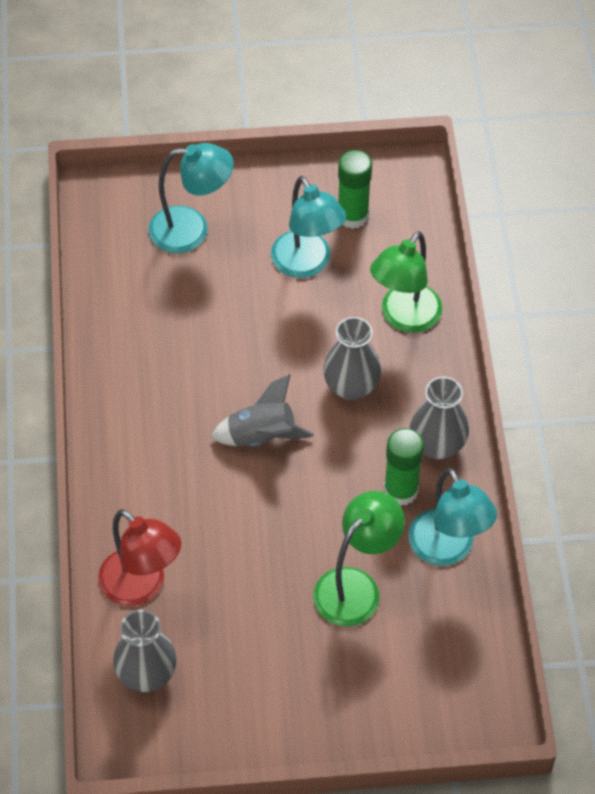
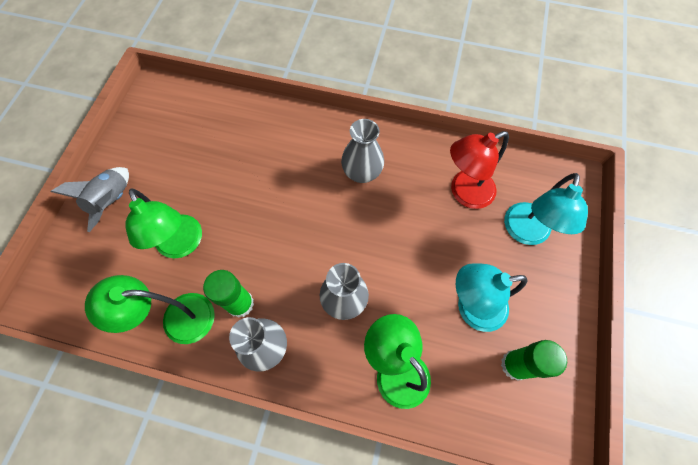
camera: 110 degrees right, 10 degrees up
(141, 587) = (247, 124): red lamp -> red lamp (464, 193)
(146, 674) = (190, 112): grey vase -> grey vase (362, 173)
(261, 436) = (325, 224): grey rocket -> grey rocket (112, 201)
(447, 549) = (177, 319): turquoise lamp -> green lamp

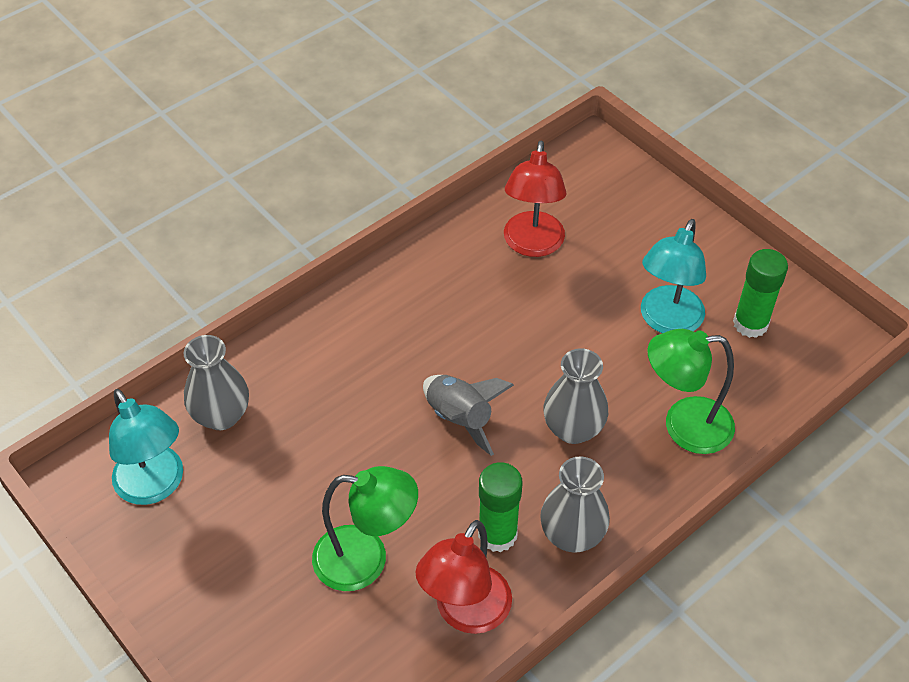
camera: 55 degrees left, 15 degrees down
(112, 201) = (224, 614): grey rocket -> grey rocket (460, 418)
(177, 319) = (465, 613): green lamp -> red lamp
(362, 173) = (425, 320): grey vase -> grey vase (221, 415)
(525, 233) = (621, 225): turquoise lamp -> turquoise lamp (155, 486)

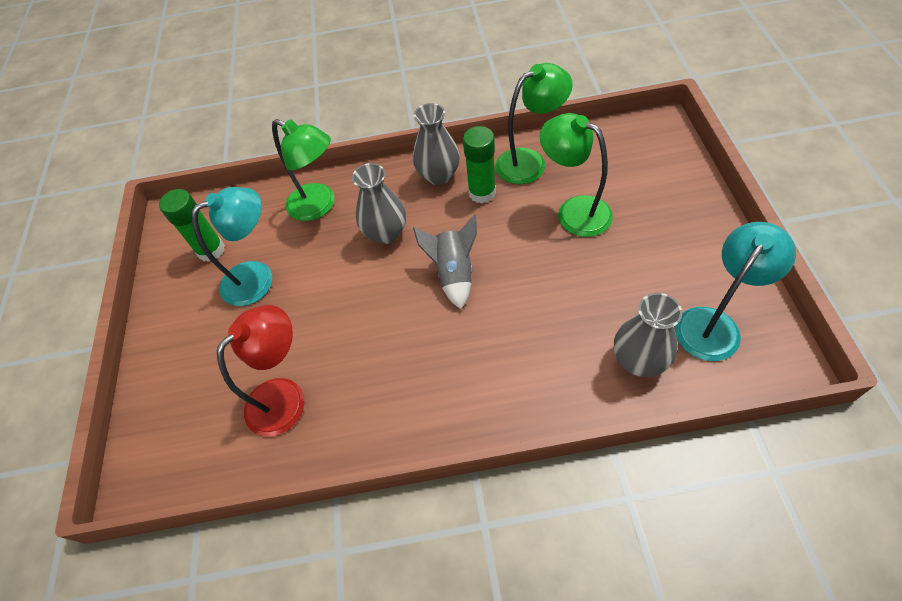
camera: 140 degrees left, 5 degrees up
(155, 486) = (714, 324): turquoise lamp -> turquoise lamp turned 45 degrees clockwise
(465, 613) = (529, 161): red lamp -> green lamp

